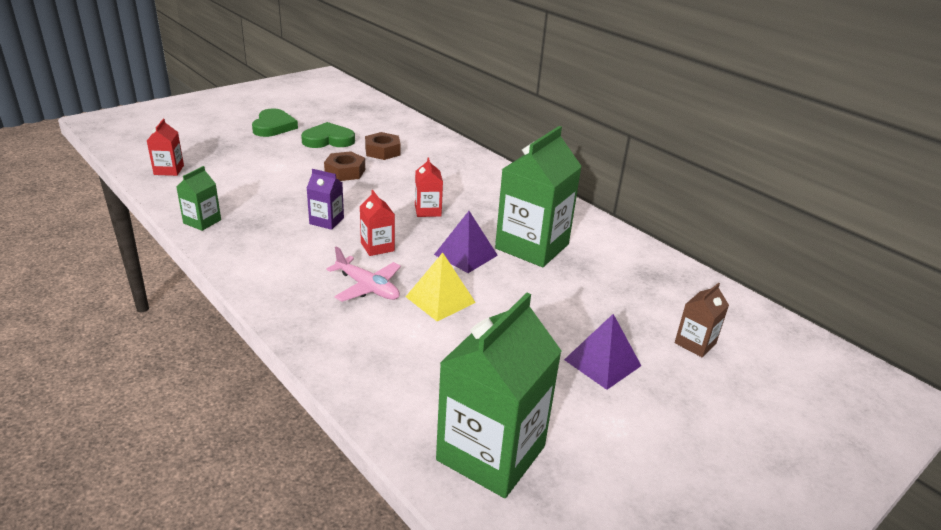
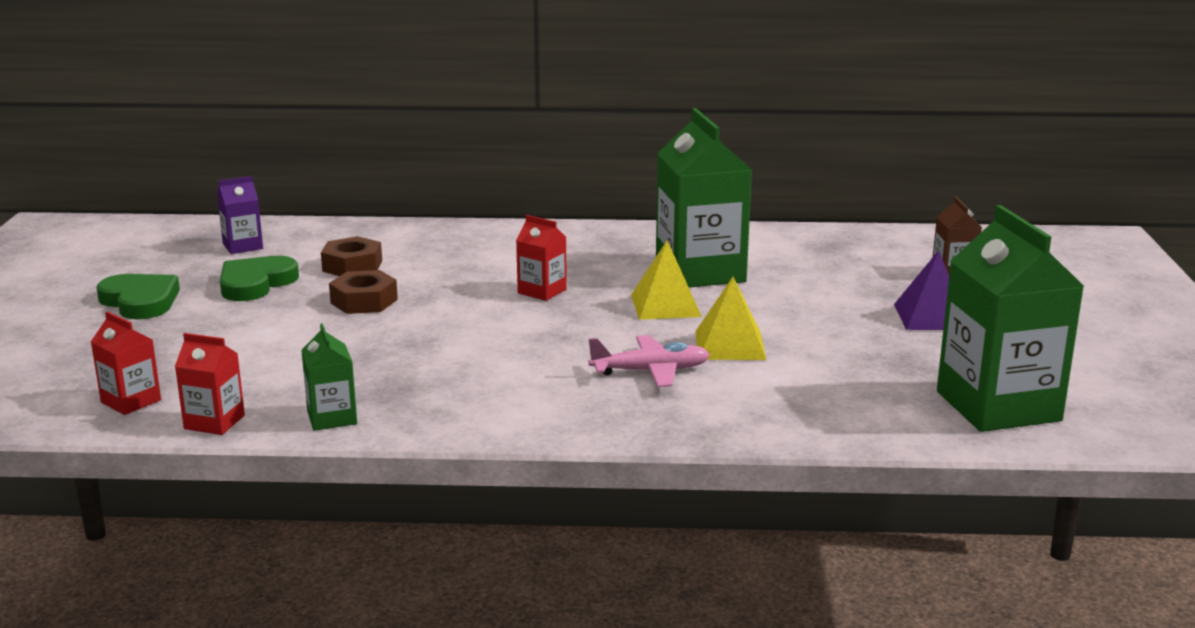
camera: 45 degrees left, 10 degrees down
(326, 221) = (468, 347): purple carton -> purple carton (243, 246)
(377, 247) = (575, 340): red carton -> red carton (214, 422)
(466, 255) = (665, 305): purple pyramid -> yellow pyramid

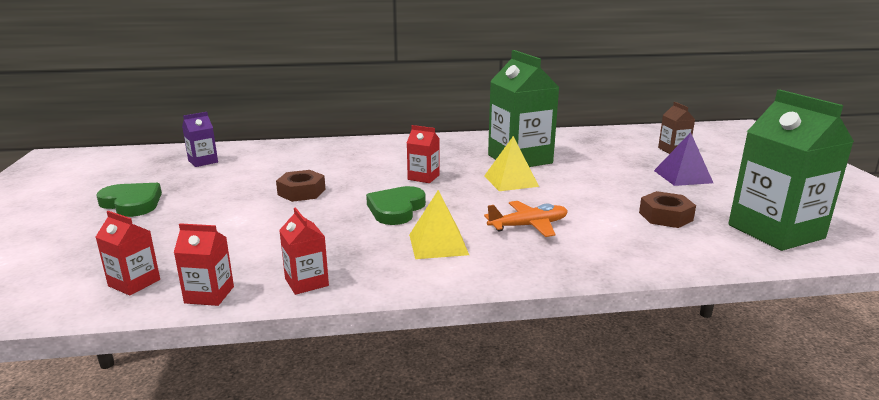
camera: 10 degrees left, 0 degrees up
(255, 283) = (218, 185): green heart -> green heart (396, 209)
(332, 418) = (306, 282): green carton -> red carton
(352, 266) = (285, 169): brown nut -> brown nut (665, 216)
(651, 371) = (528, 226): pink plane -> orange plane
(729, 345) = (570, 204): yellow pyramid -> yellow pyramid (438, 244)

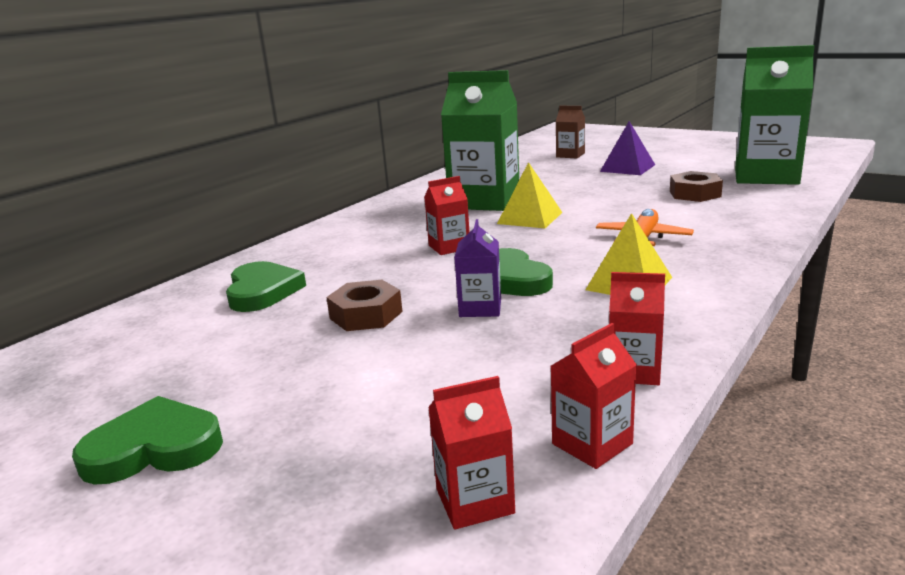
camera: 45 degrees left, 0 degrees up
(203, 161) = (110, 355): purple carton -> purple carton (480, 308)
(302, 160) = (262, 291): none -> green heart

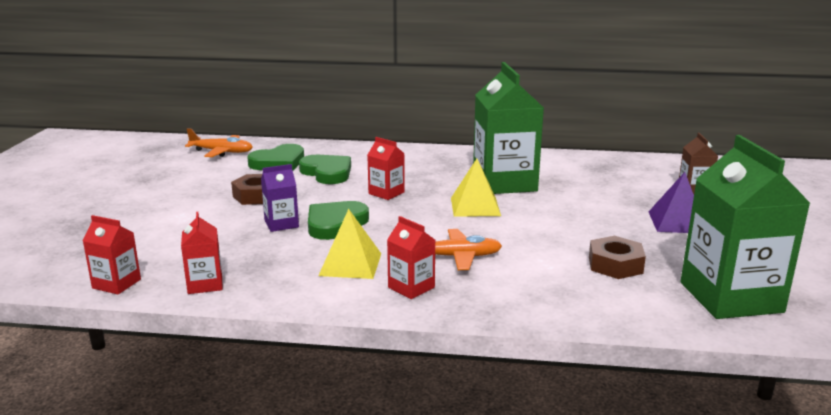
camera: 60 degrees right, 0 degrees up
(151, 325) = (222, 152): none -> orange plane
(154, 448) = (100, 190): green heart -> green heart (327, 173)
(475, 501) = (62, 265): red carton -> red carton (411, 287)

